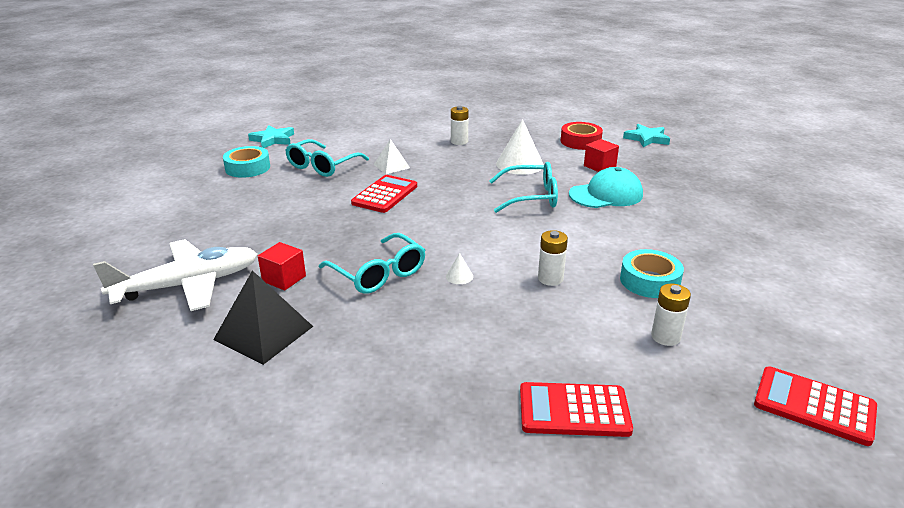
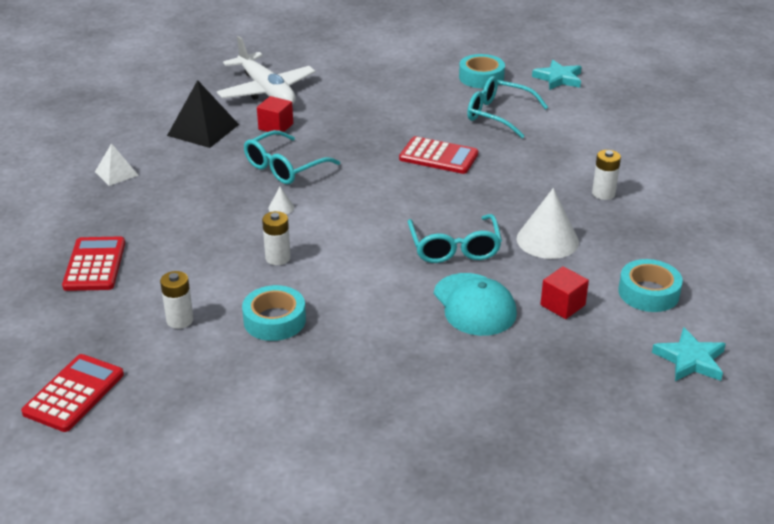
camera: 85 degrees right, 5 degrees up
(391, 166) = (512, 154): white pyramid -> white pyramid (116, 173)
(580, 141) = (648, 293): red tape -> turquoise tape

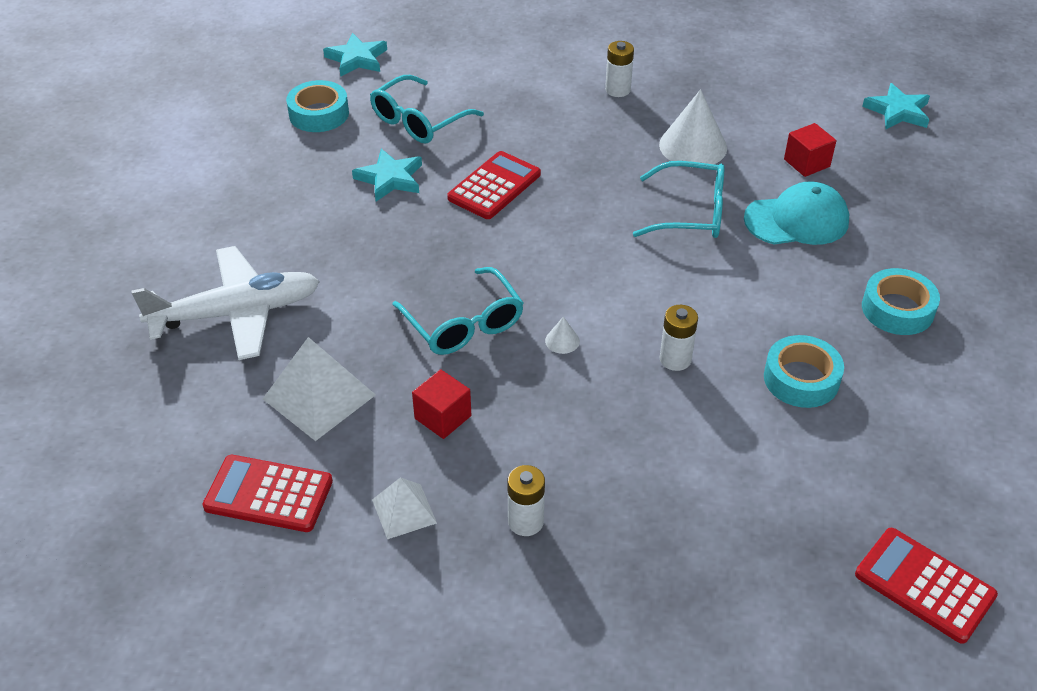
camera: 75 degrees left, 10 degrees up
(94, 265) = (646, 550): red calculator -> red calculator (268, 494)
(180, 320) = (788, 467): white battery -> white battery (525, 521)
(203, 130) = (319, 397): black pyramid -> white pyramid
(276, 126) = (349, 317): red cube -> red cube (443, 417)
(424, 116) = (390, 178): none -> turquoise star
(648, 293) = (796, 107): turquoise tape -> turquoise tape (897, 309)

